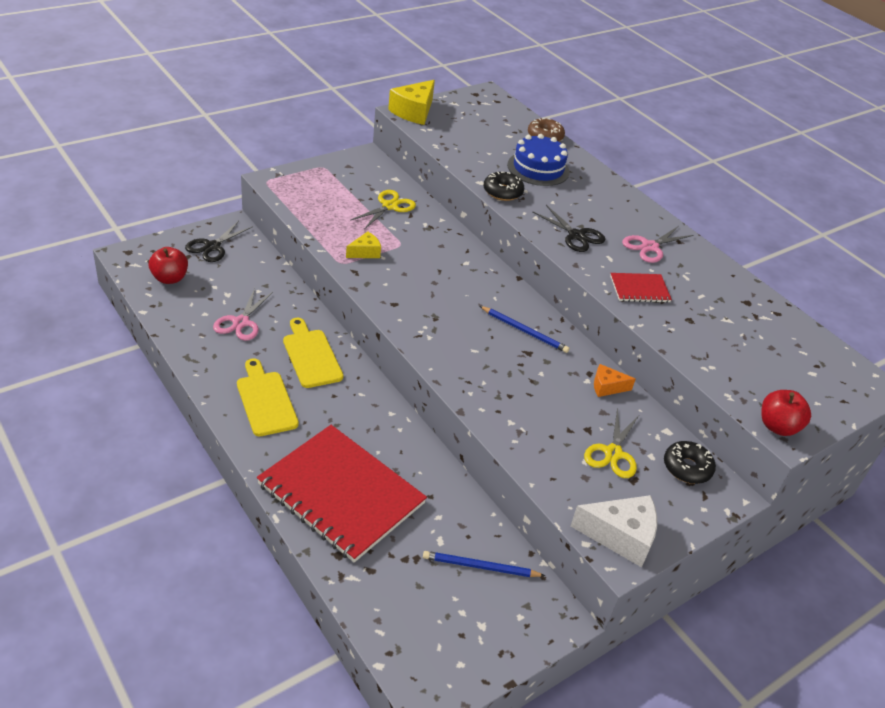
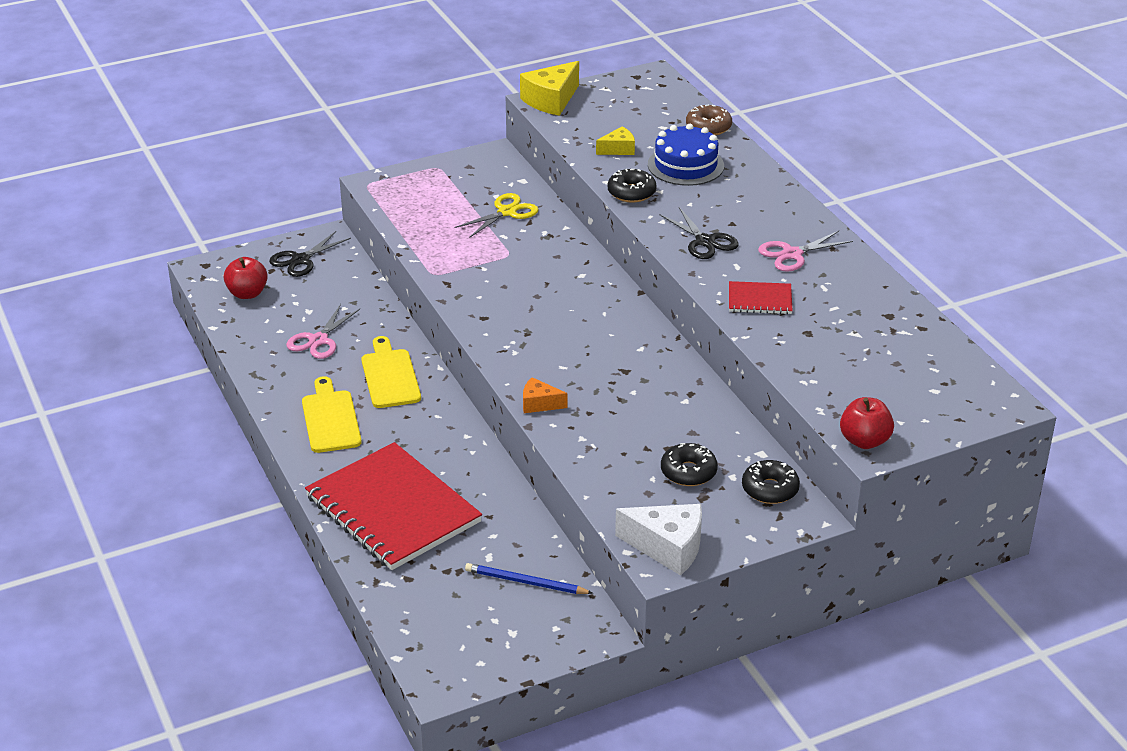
camera: 15 degrees right, 5 degrees down
(365, 252) = (464, 263): yellow cheese -> yellow cheese (618, 149)
(524, 331) = (628, 348): blue pencil -> none
(607, 387) = (706, 408): orange cheese -> orange cheese (539, 404)
(613, 453) = (688, 472): yellow scissors -> black donut

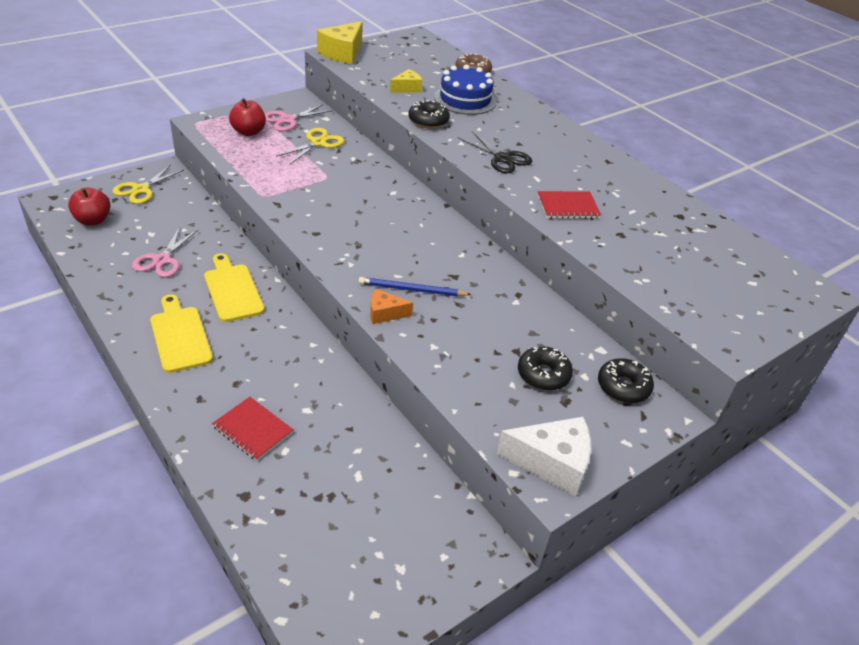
camera: 15 degrees left, 5 degrees up
(300, 260) = (140, 190): black scissors -> yellow scissors
(393, 509) = (253, 429): red notebook -> red notebook, size x0.44
(525, 582) = (401, 502): blue pencil -> blue pencil (412, 290)
(792, 254) = (578, 167): pink scissors -> pink scissors (287, 120)
(864, 441) = (719, 338): red apple -> red apple (249, 132)

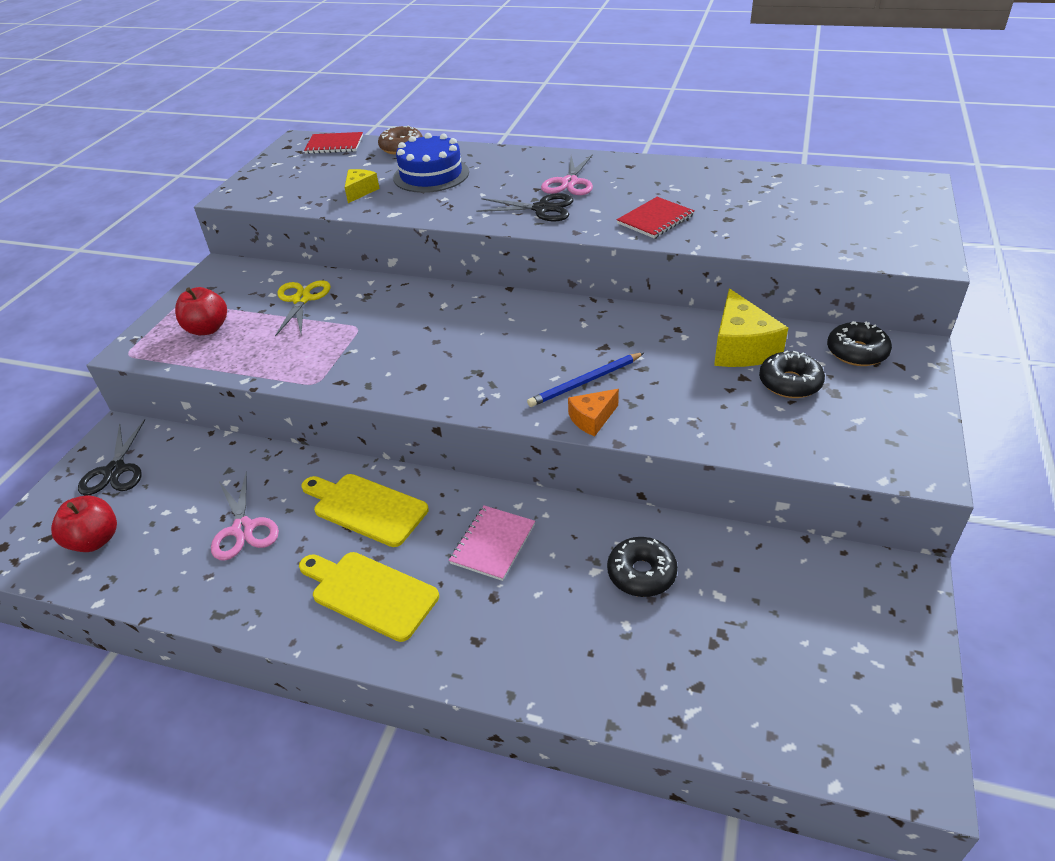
camera: 30 degrees left, 0 degrees up
(140, 190) = (115, 471): yellow scissors -> black scissors
(253, 429) = (570, 629): red notebook -> red notebook (334, 145)
(272, 355) = (493, 544): none -> pink notebook
(287, 120) = (236, 294): pink scissors -> pink scissors (569, 183)
(342, 53) = (243, 190): yellow cheese -> yellow cheese (741, 347)
(428, 121) = (425, 210): black donut -> black donut (641, 573)
(552, 463) = (897, 451): white cheese -> none

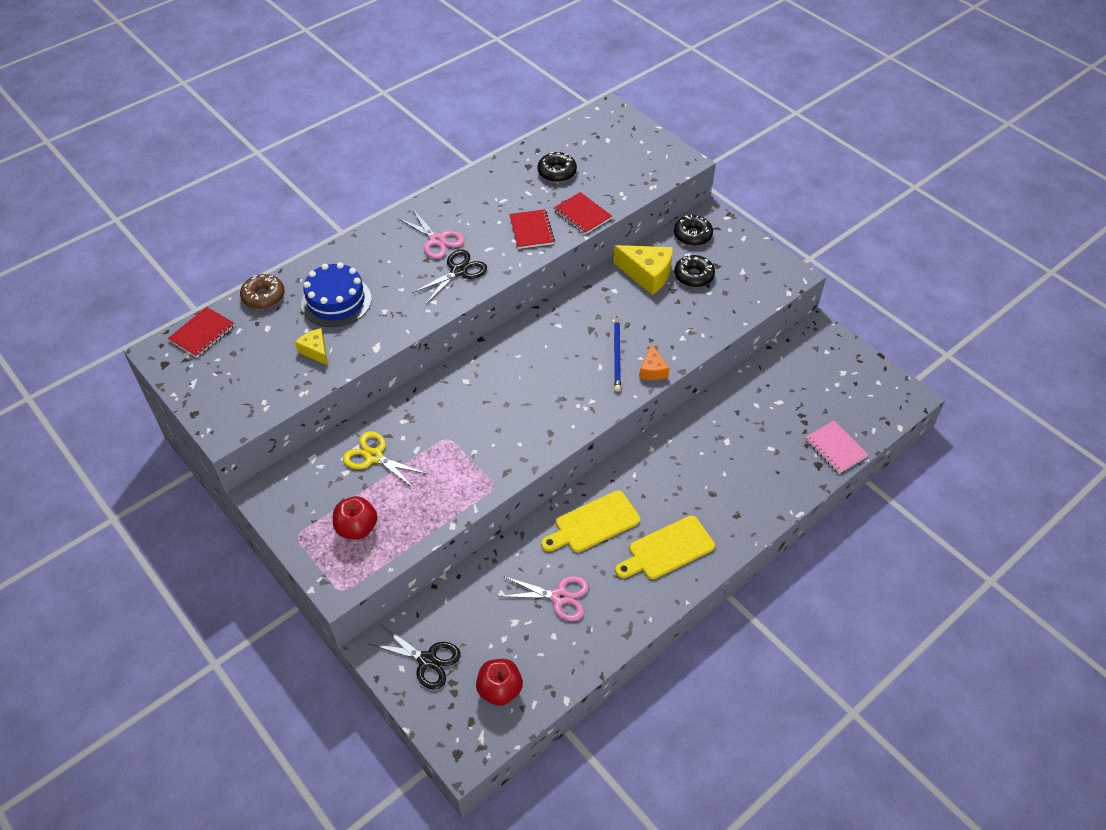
camera: 60 degrees left, 10 degrees up
(493, 544) = (673, 475): pink notebook -> pink notebook (835, 448)
(641, 573) = (743, 423): black donut -> black donut (557, 172)
(725, 236) = (582, 214): none -> red notebook

